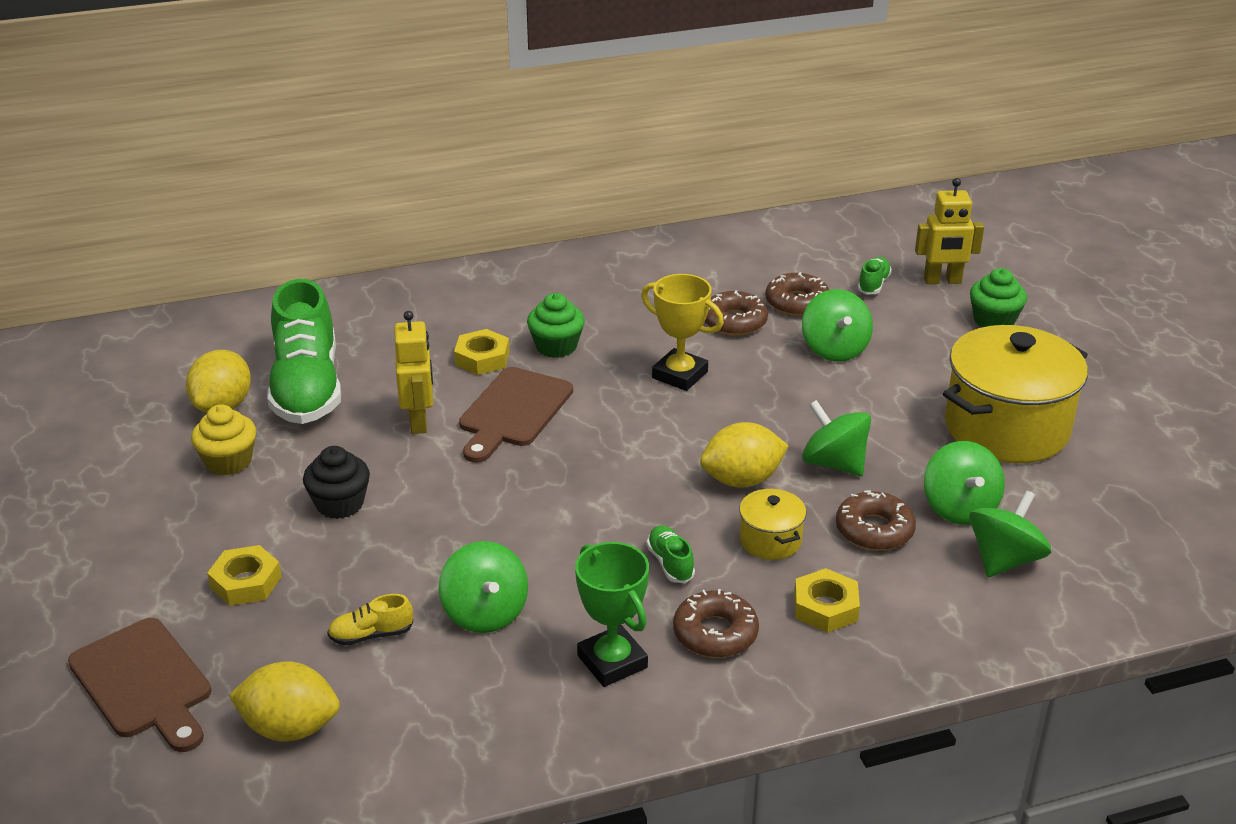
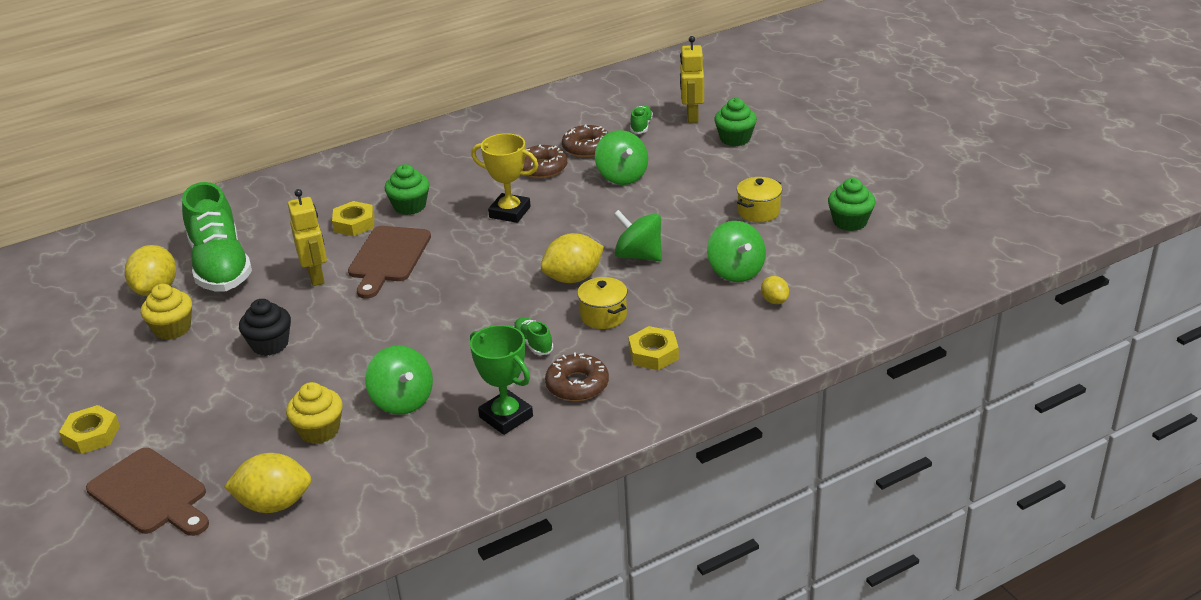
camera: 10 degrees left, 0 degrees up
(246, 582) = (211, 411): yellow nut -> yellow nut (91, 435)
(371, 635) = (319, 430): yellow shoe -> yellow cupcake
(874, 530) = (677, 296): brown donut -> none
(942, 281) = (692, 116): yellow robot -> yellow robot turned 105 degrees clockwise
(1004, 560) = (774, 300): green spinning top -> yellow lemon
(1006, 428) = (758, 211): yellow pot -> yellow pot, size x0.46
(1129, 463) = (850, 222): none -> green cupcake

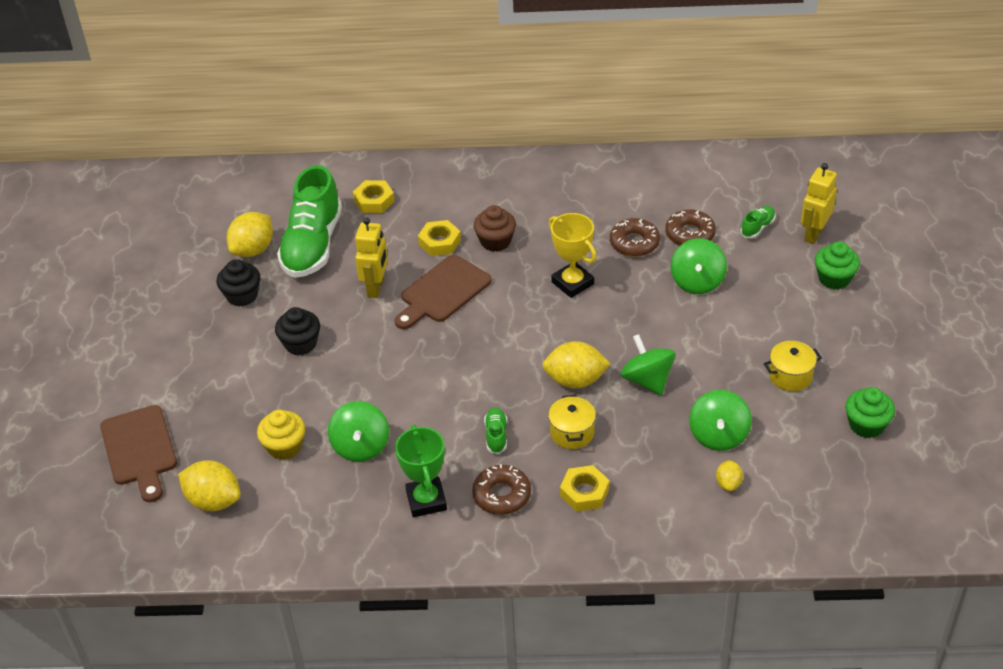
camera: 30 degrees right, 10 degrees up
(91, 435) = (132, 375): yellow nut -> yellow nut (374, 201)
(172, 329) = (242, 295): yellow cupcake -> black cupcake
(410, 206) = (495, 241): green cupcake -> brown cupcake

